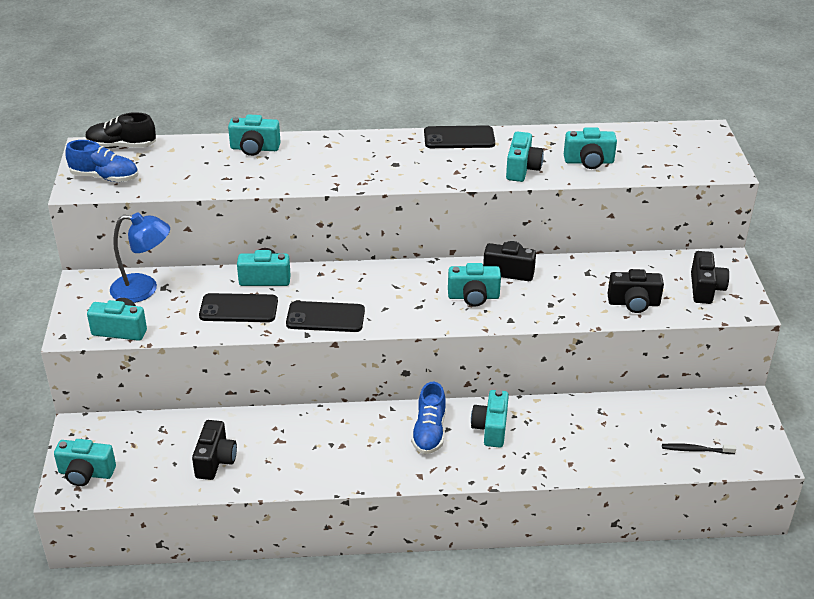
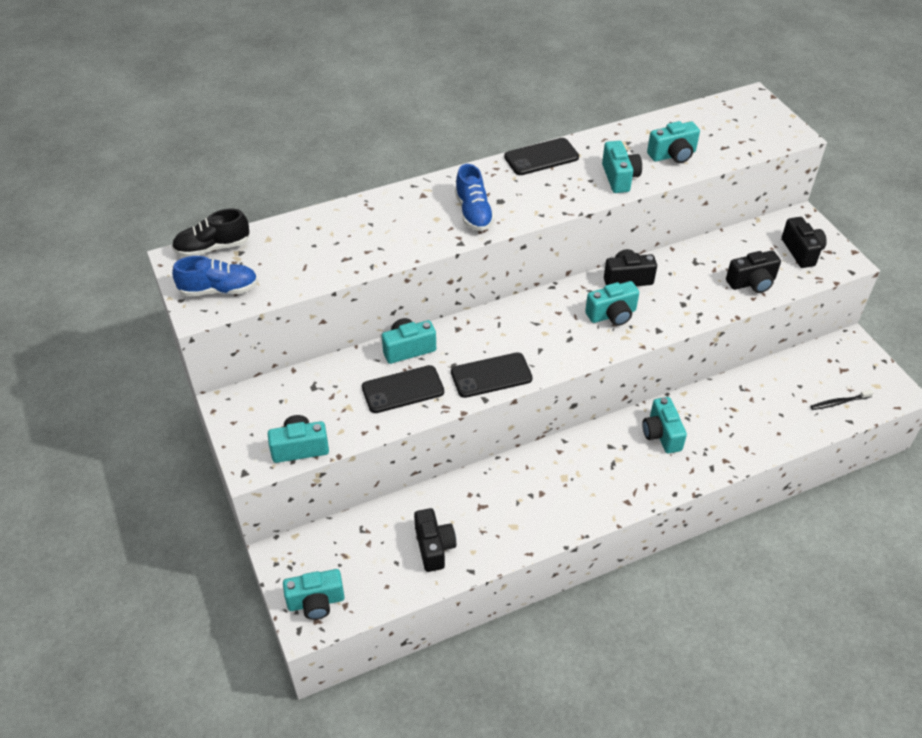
camera: 20 degrees left, 10 degrees up
(144, 289) = (295, 395): blue lamp -> none
(254, 148) = (352, 217): turquoise camera -> none
(429, 432) = (610, 454): blue shoe -> blue shoe (473, 212)

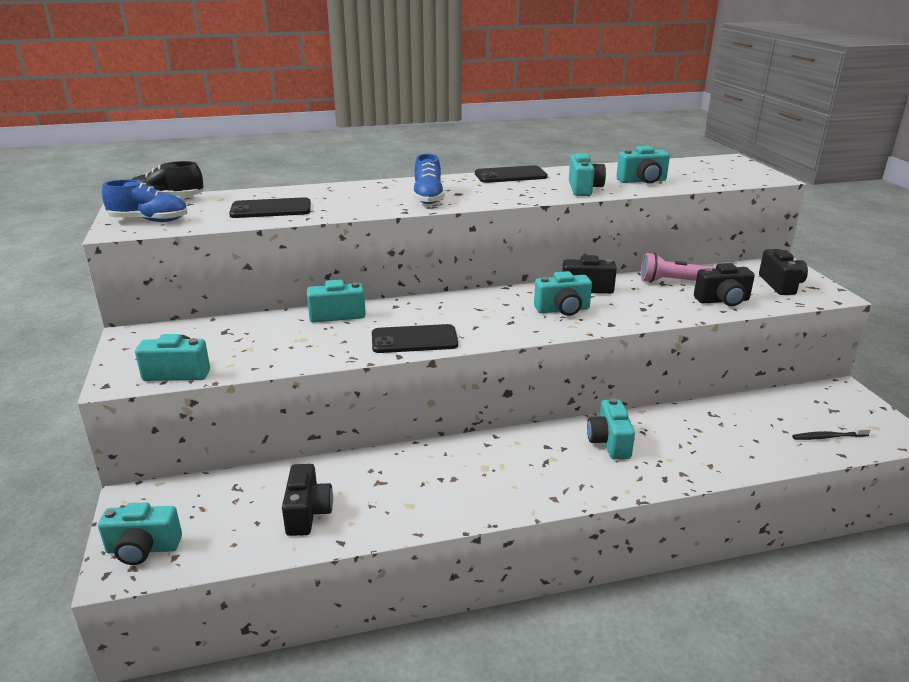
camera: 10 degrees right, 20 degrees down
(403, 389) = (314, 341): black phone -> black phone (271, 209)
(705, 259) = (673, 282): none -> pink flashlight

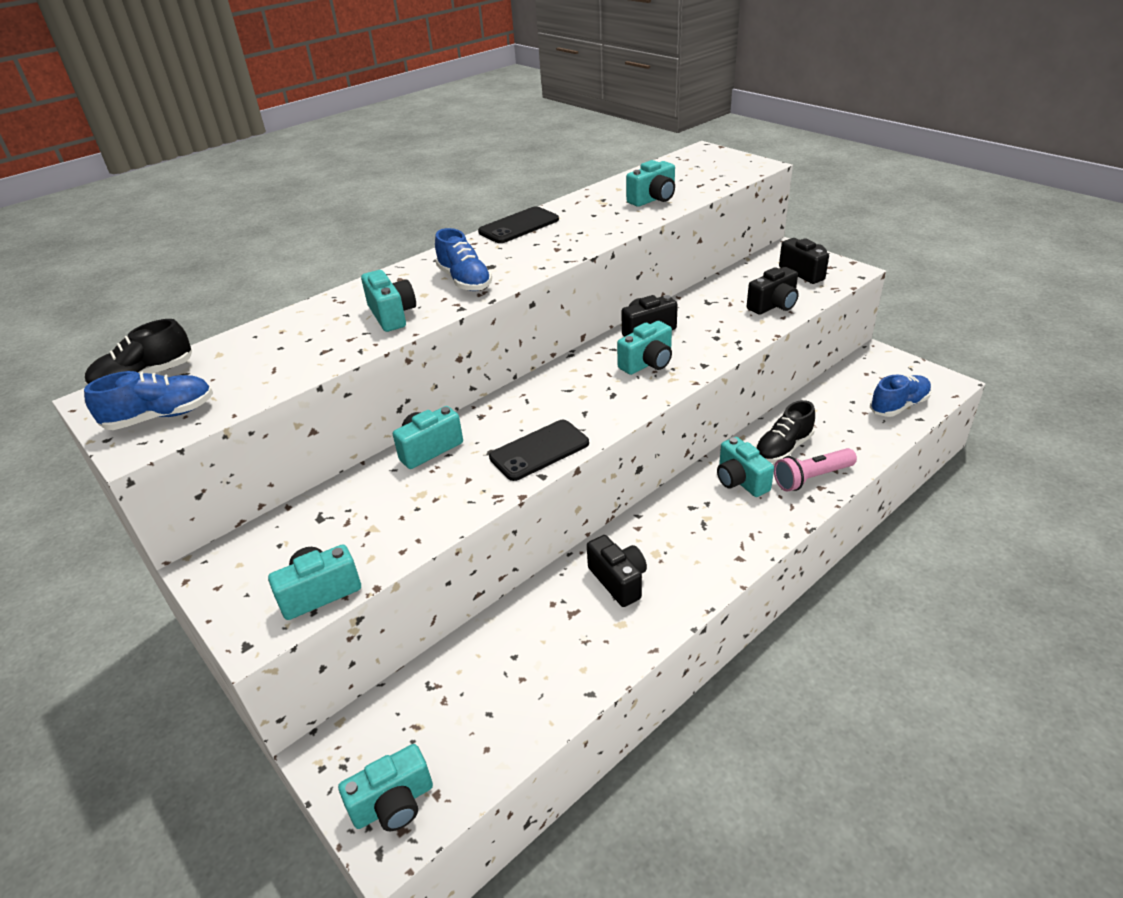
camera: 25 degrees left, 10 degrees up
(271, 209) = (301, 351): black phone -> none
(308, 513) = (531, 679): black camera -> black camera (618, 580)
(584, 189) = (609, 224): turquoise camera -> turquoise camera (392, 315)
(673, 282) = (716, 297): pink flashlight -> pink flashlight (811, 478)
(673, 432) = (783, 448): none -> black shoe
(828, 437) = (898, 406): black toothbrush -> blue shoe

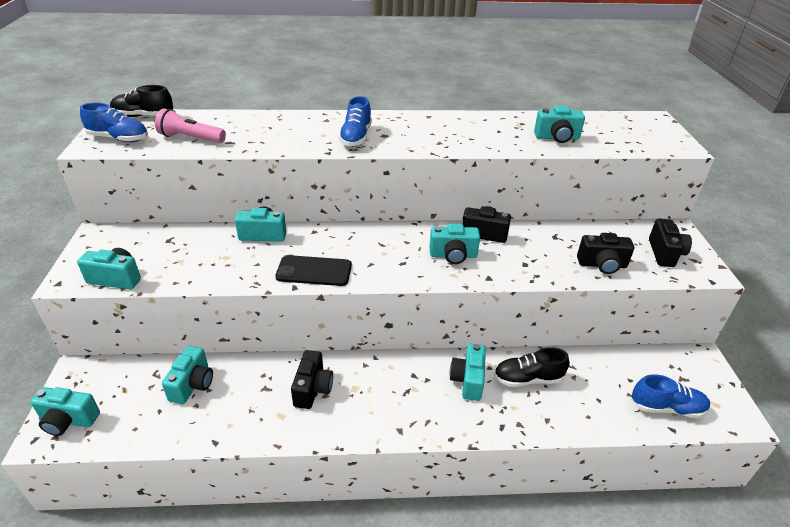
camera: 35 degrees right, 0 degrees up
(392, 315) = (289, 139): turquoise camera -> turquoise camera (193, 384)
(519, 226) = (440, 118): black phone -> none
(811, 478) = (521, 413): pink flashlight -> pink flashlight (191, 138)

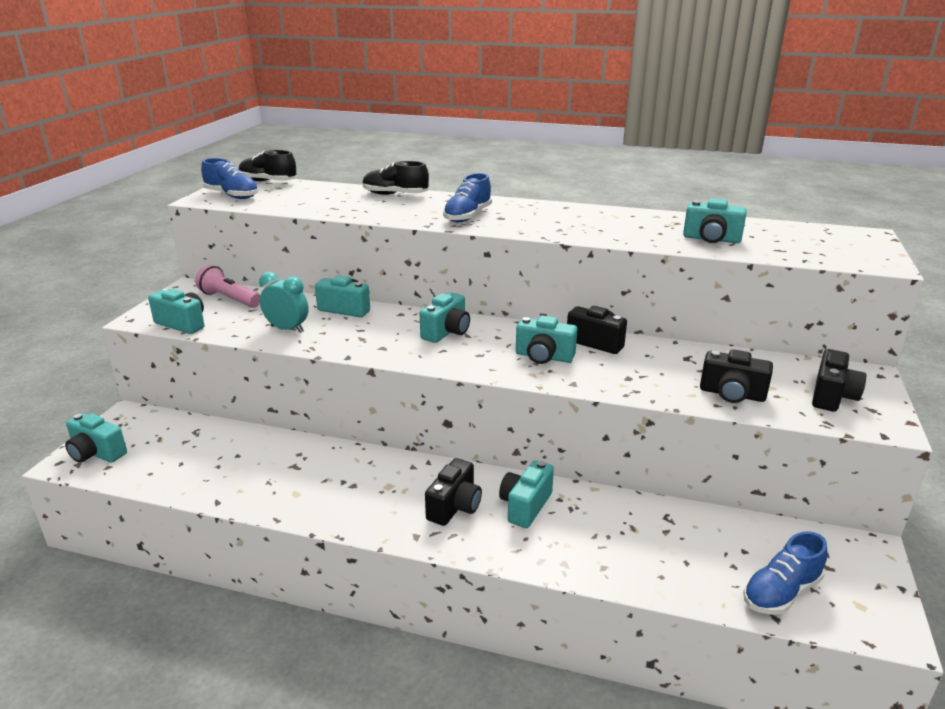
camera: 20 degrees right, 10 degrees down
(191, 138) = (298, 202): pink flashlight -> pink flashlight (229, 299)
(193, 384) = (225, 448): turquoise camera -> turquoise camera (447, 332)
(222, 266) = (287, 329): none -> turquoise clock
(313, 389) = (343, 477): black camera -> black camera (455, 507)
(314, 271) = (377, 347): black phone -> none
(528, 379) = (602, 520): black shoe -> black shoe (395, 195)
(666, 407) = (781, 592): blue shoe -> blue shoe turned 120 degrees clockwise

